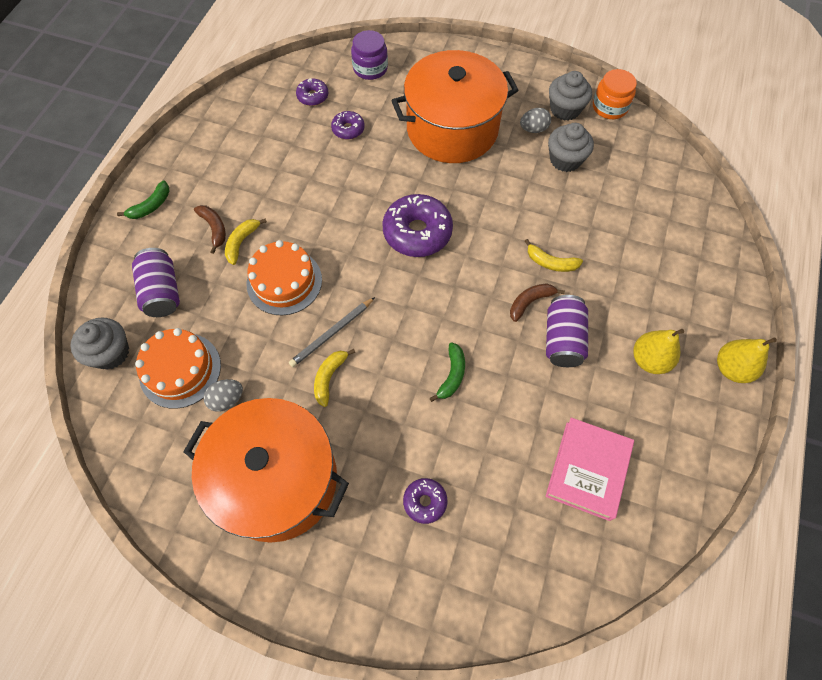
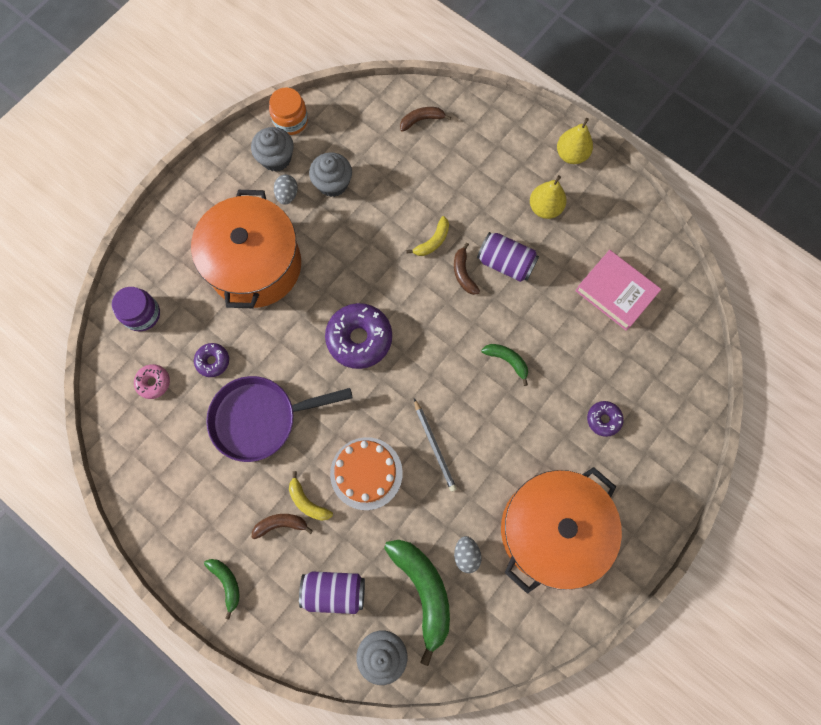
camera: 70 degrees left, 10 degrees up
(180, 370) = (423, 590): orange cake -> green banana
(308, 181) = (260, 419): none -> purple pan
(313, 96) = (153, 383): purple donut -> pink donut
(329, 377) = (475, 461): yellow banana -> none
(678, 211) = (421, 120): none -> brown banana

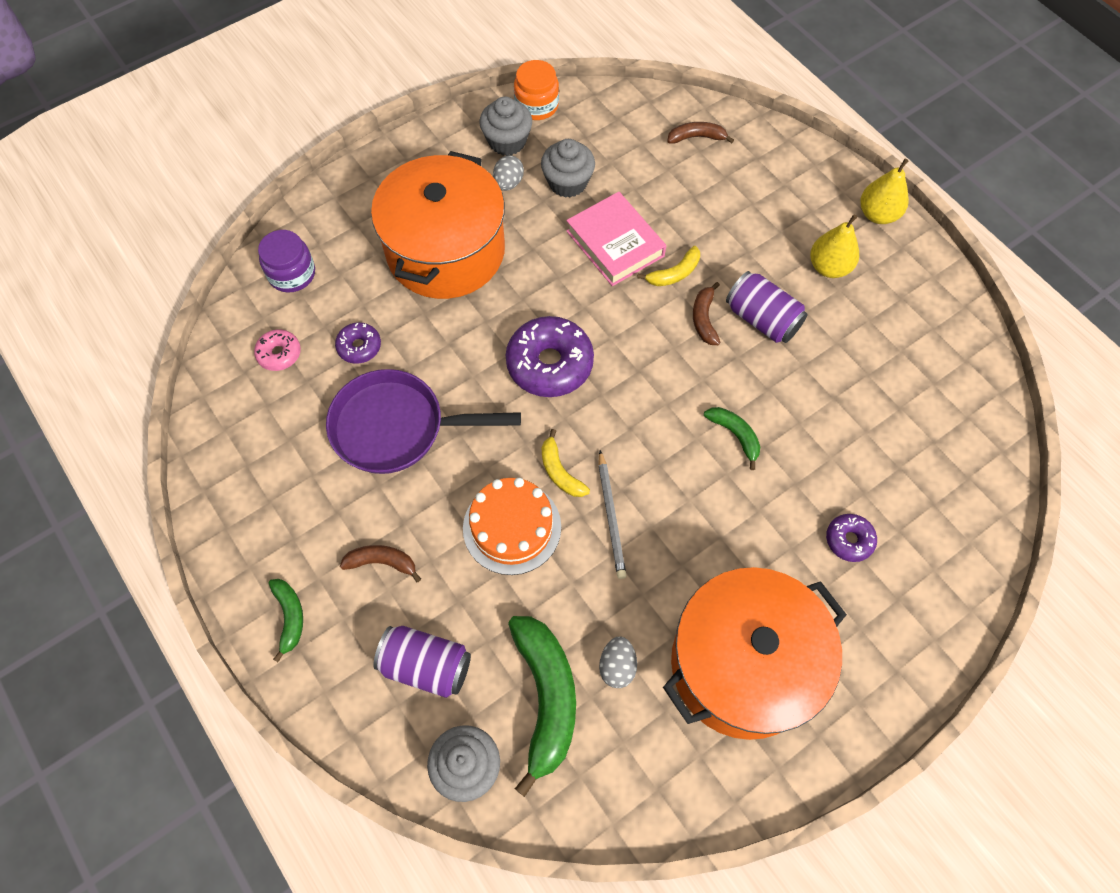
camera: 15 degrees right, 10 degrees down
(307, 501) = (425, 543): yellow banana -> yellow banana (560, 471)
(615, 292) = (900, 387): pink book -> pink book (615, 243)

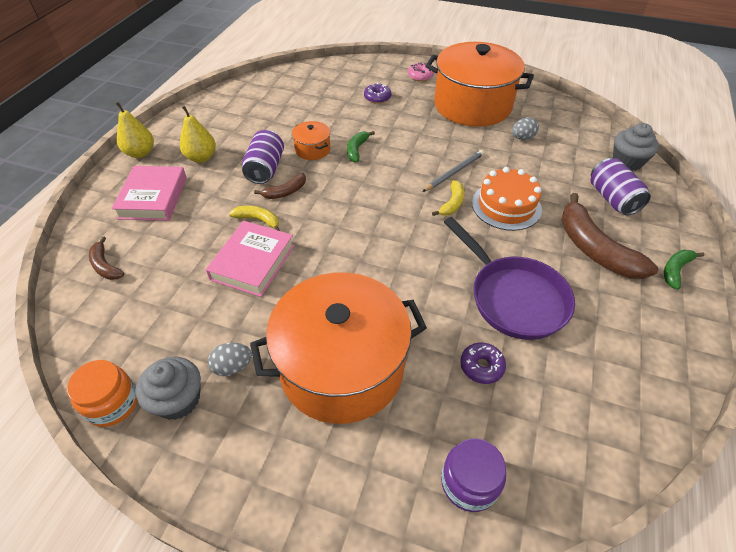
camera: 125 degrees left, 15 degrees down
(279, 354) = (546, 423): pink donut -> pink donut (420, 76)
(382, 562) = (594, 248): brown banana -> brown banana, size x1.97
(545, 698) = (566, 152): green banana -> none
(549, 364) = (385, 245): purple donut -> none
(567, 182) = (206, 323): grey cupcake -> none
(769, 386) = (312, 149): none -> orange pot
(779, 200) = (153, 198): none -> pink book

